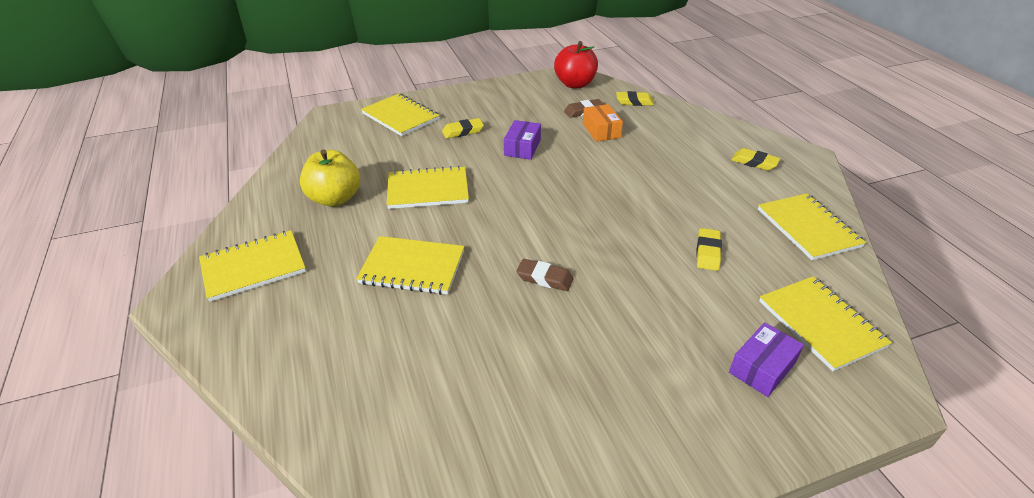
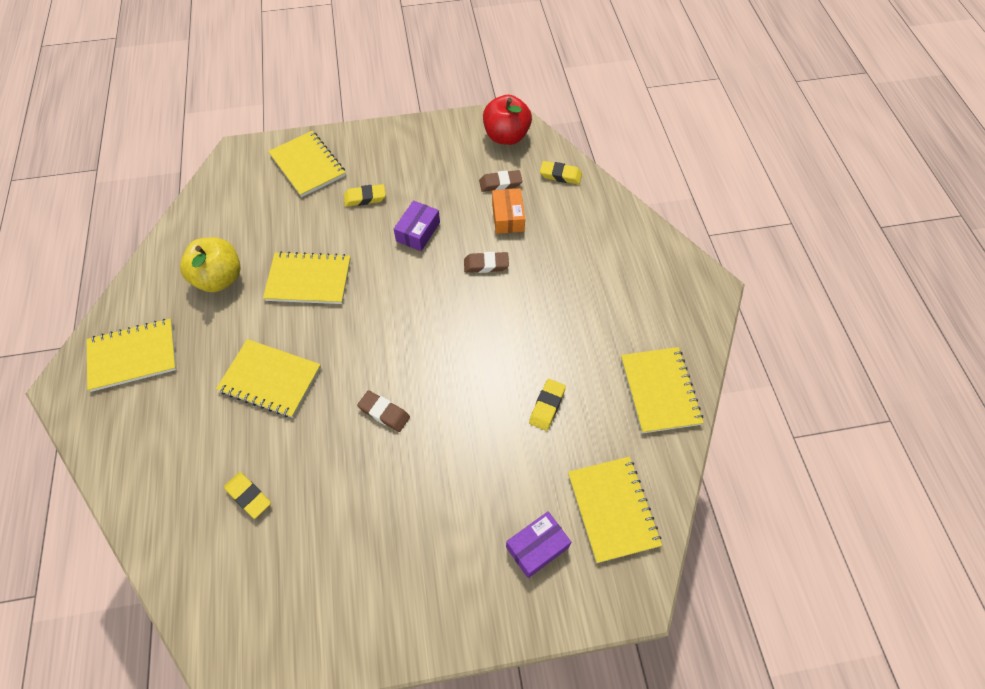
camera: 10 degrees right, 20 degrees up
(596, 162) = (486, 265): none -> brown eraser
(754, 162) = (648, 290): yellow eraser -> yellow eraser (248, 496)

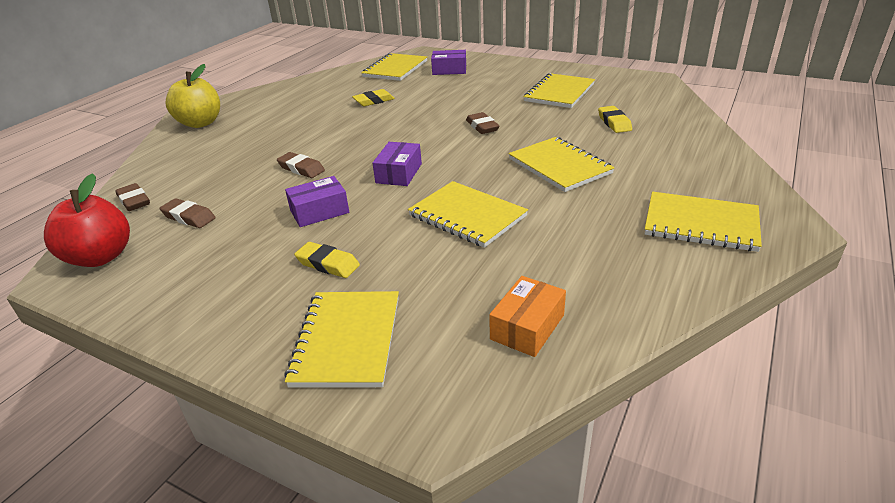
camera: 140 degrees left, 25 degrees down
(219, 278) = (567, 254): yellow apple -> yellow apple (200, 123)
(401, 300) = (399, 173): none -> purple box
(508, 217) = (231, 190): orange box -> orange box (527, 327)
(560, 175) = (134, 201): yellow eraser -> brown eraser
(659, 391) = (303, 89): yellow notebook -> yellow notebook (559, 93)

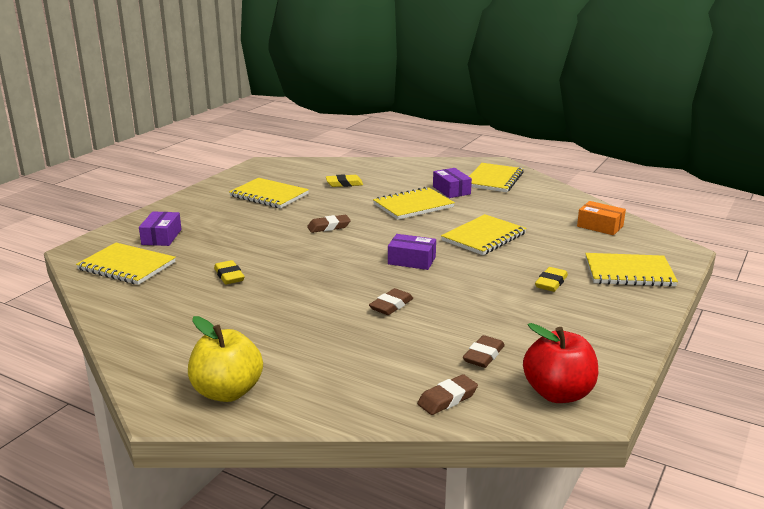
camera: 90 degrees left, 10 degrees down
(319, 211) = (475, 291): purple box -> purple box (451, 190)

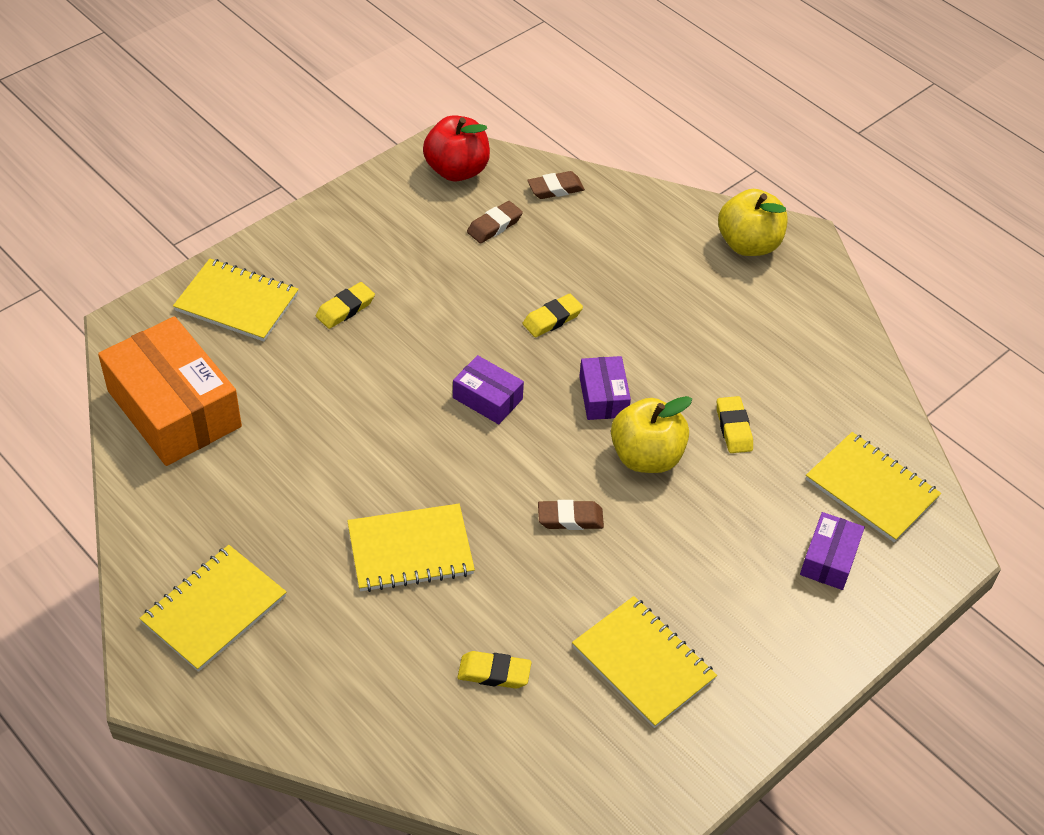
camera: 165 degrees left, 25 degrees up
(289, 255) = (646, 457): none -> yellow apple
(391, 305) = (552, 319): brown eraser -> yellow eraser
(451, 190) = (316, 588): purple box -> purple box (603, 396)
(483, 237) = (358, 427): yellow notebook -> none
(600, 226) = (174, 409): orange box -> orange box, size x2.04

